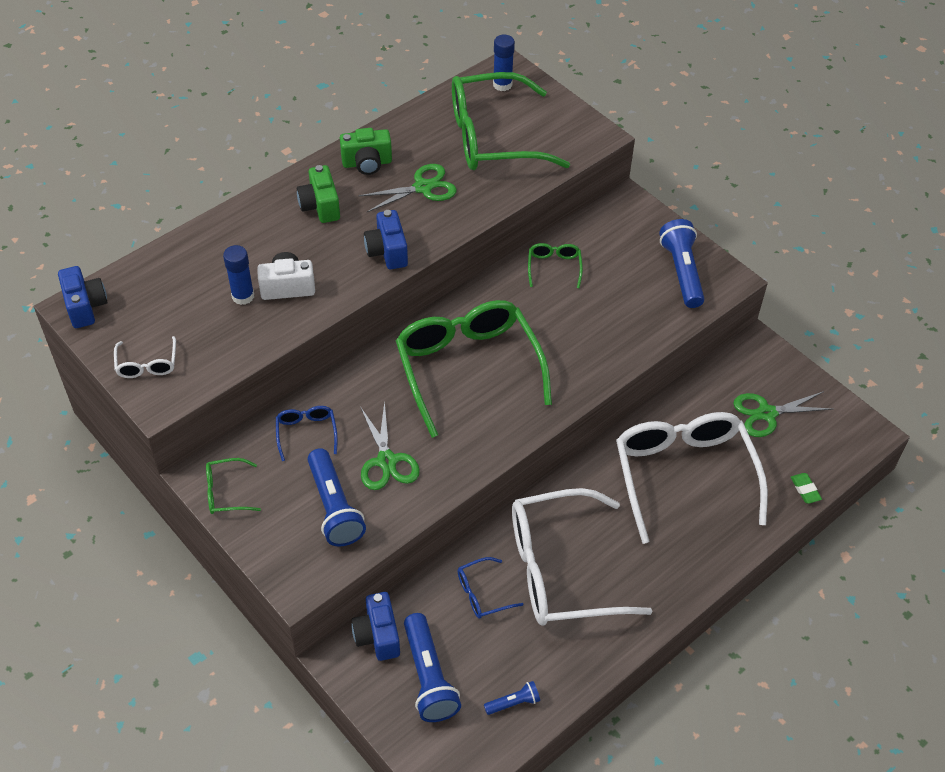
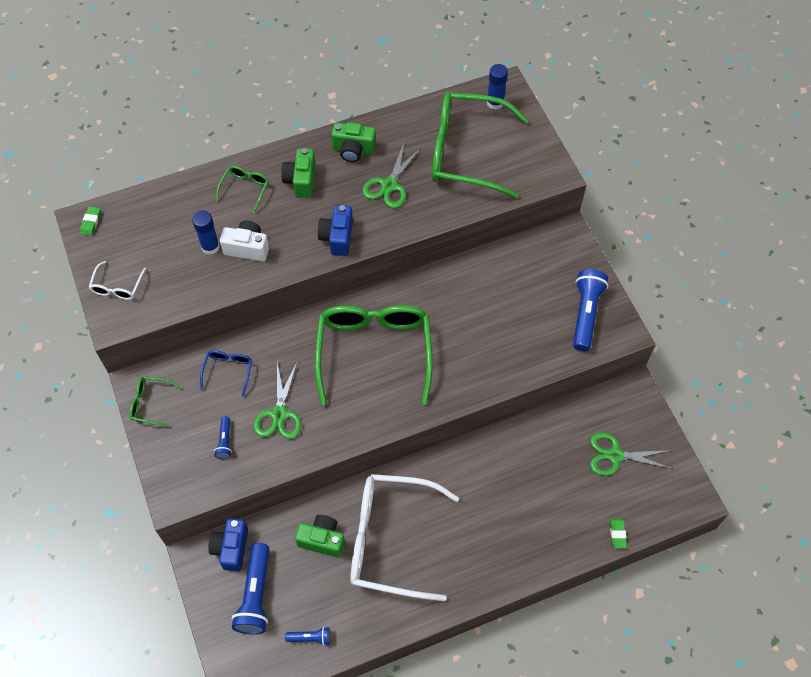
camera: 20 degrees right, 10 degrees up
(85, 306) = (91, 222): blue camera -> green eraser
(334, 507) = (225, 441): blue flashlight -> blue flashlight, size x0.50
(423, 187) = (389, 185): green scissors -> green scissors turned 120 degrees clockwise
(482, 594) = (322, 540): blue glasses -> green camera
(554, 267) = (481, 279): green glasses -> green glasses (245, 189)
(684, 475) = (522, 489): white glasses -> none

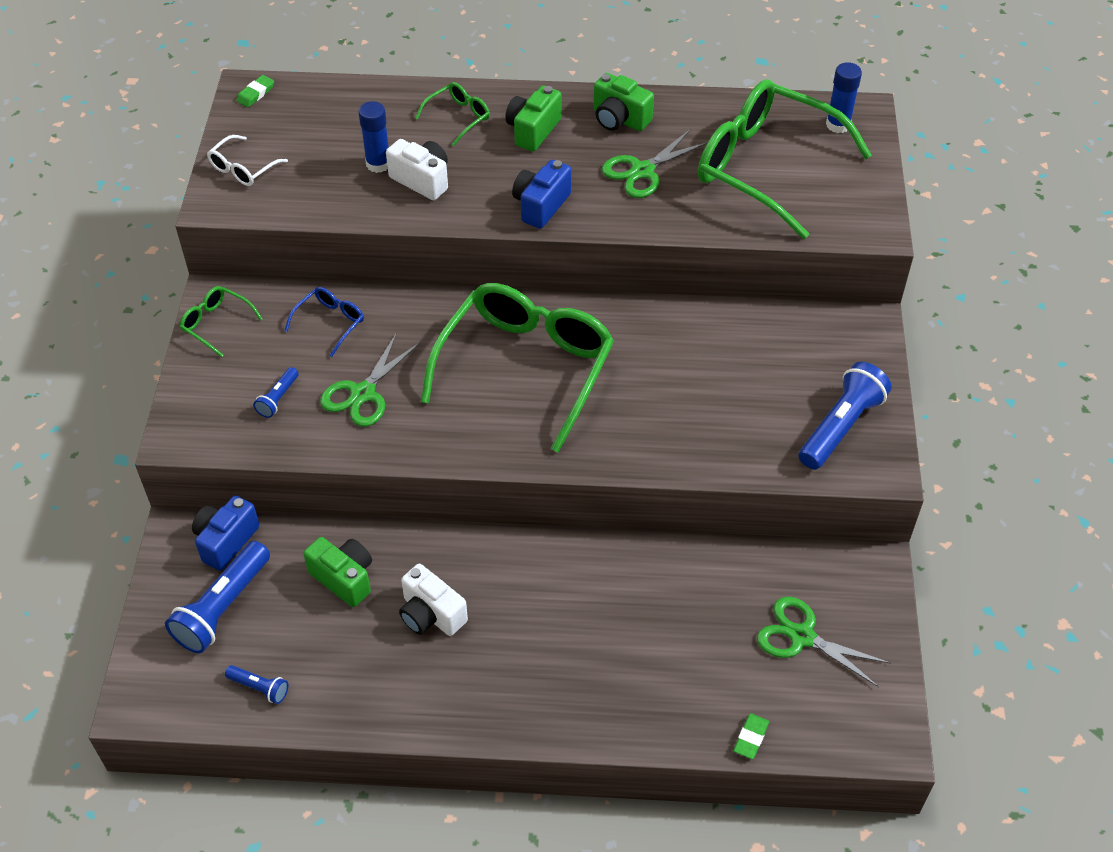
camera: 25 degrees right, 10 degrees down
(390, 540) = (431, 614): white glasses -> white camera

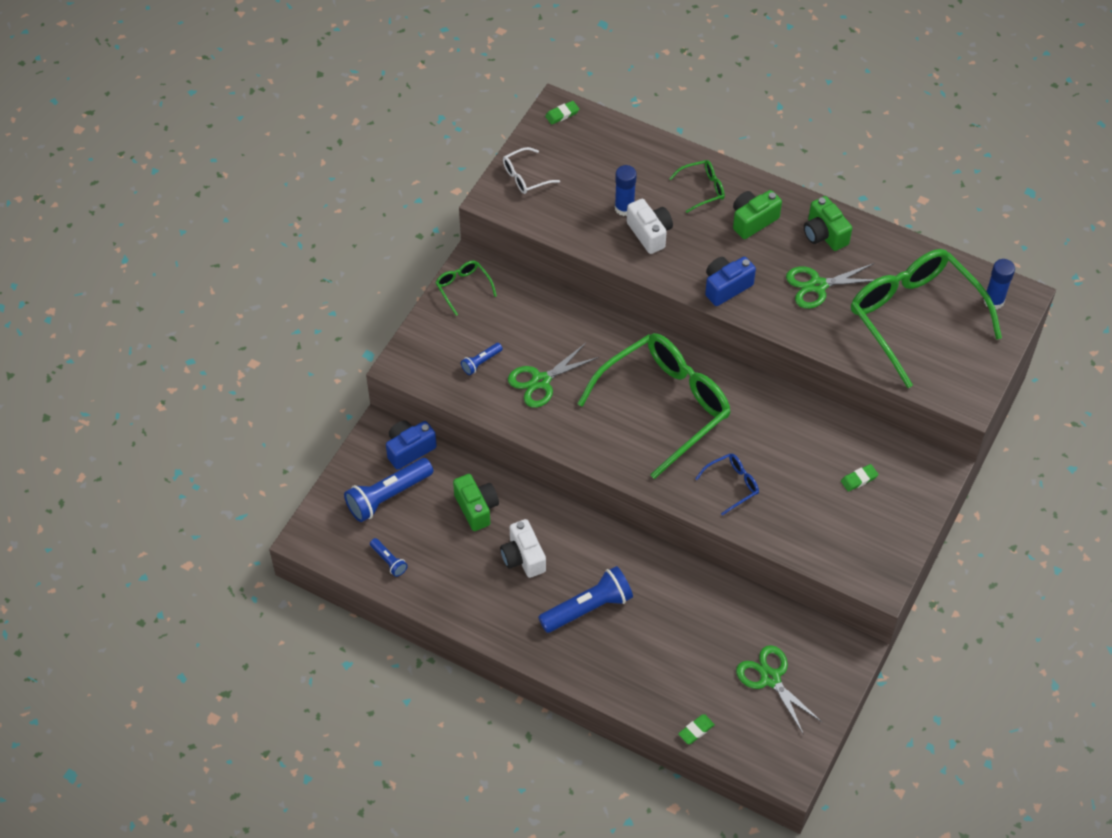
camera: 25 degrees right, 5 degrees up
(330, 323) = (543, 317): blue glasses -> blue glasses (732, 485)
(789, 366) = (859, 479): none -> green eraser
(840, 427) = (869, 540): blue flashlight -> blue flashlight (588, 608)

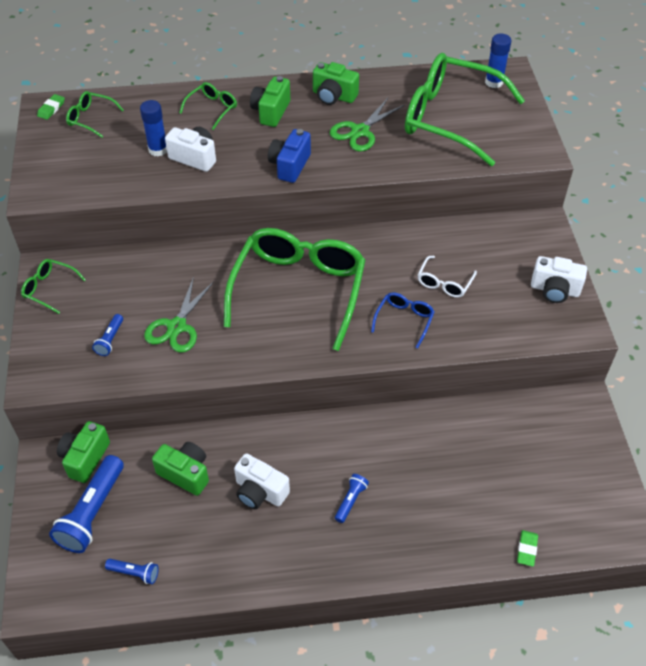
camera: 35 degrees left, 5 degrees down
(409, 449) = (85, 458): blue camera -> green camera
(525, 177) = (52, 166): white glasses -> white glasses (444, 283)
(588, 608) = (350, 501): blue flashlight -> blue flashlight, size x0.50
(589, 143) = (90, 118): none -> green glasses
(770, 678) = (545, 464): green scissors -> none
(859, 479) = (495, 262): green eraser -> none
(889, 535) = (554, 290): none -> white camera

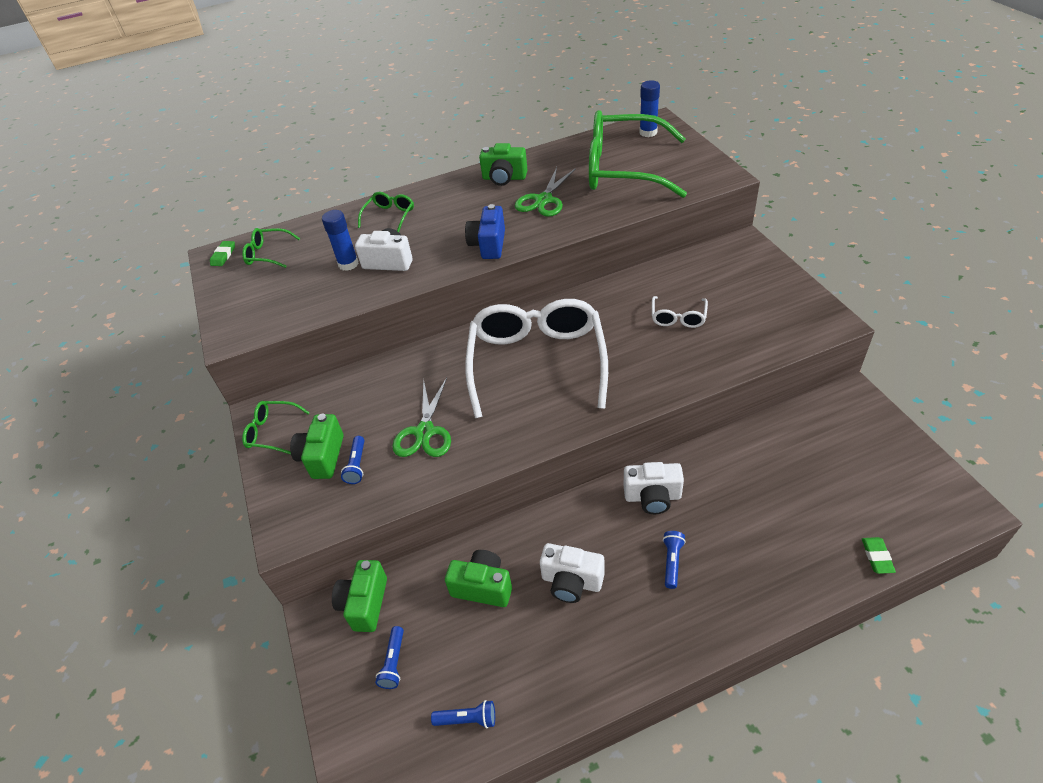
camera: 10 degrees left, 5 degrees down
(92, 512) = (394, 662): blue flashlight -> blue flashlight, size x0.50
(271, 112) = (449, 205): green camera -> green camera (322, 457)
(299, 289) = (537, 362): green glasses -> white glasses
(404, 320) = (656, 361): blue glasses -> none
(554, 290) = (786, 296): white camera -> white camera (652, 497)

